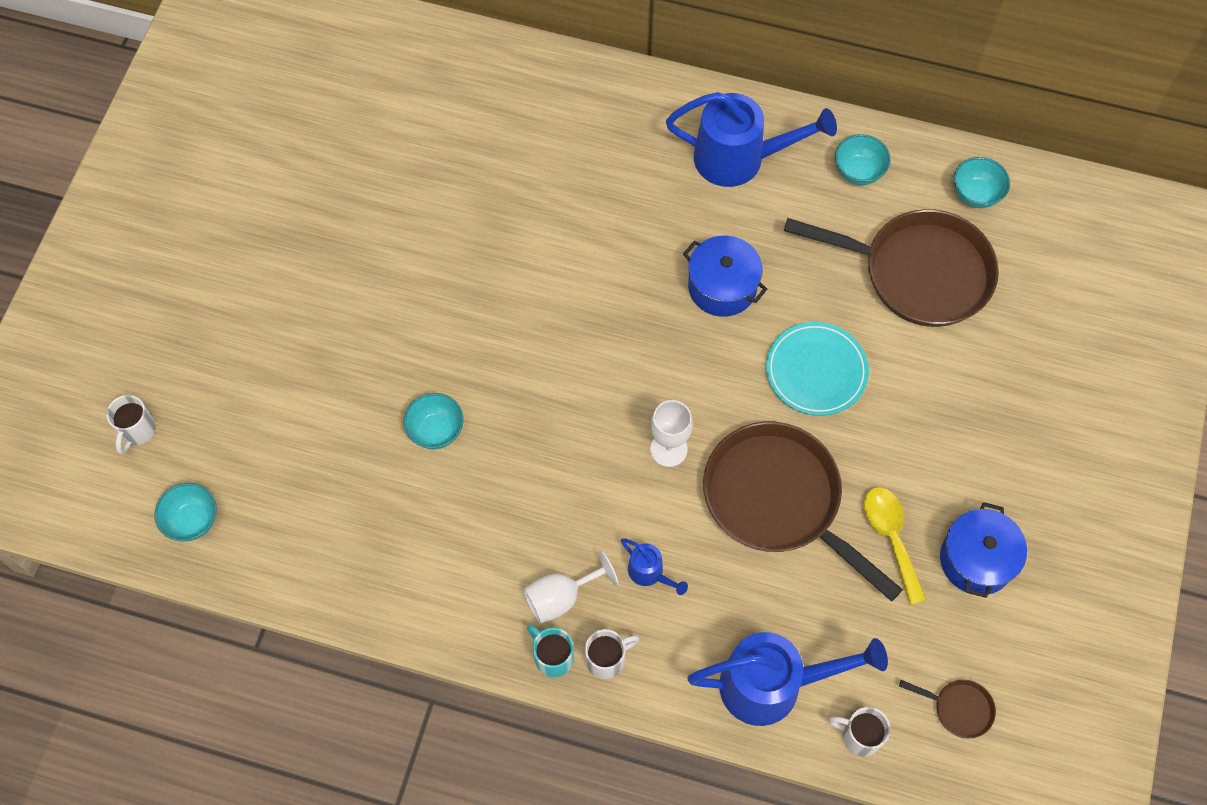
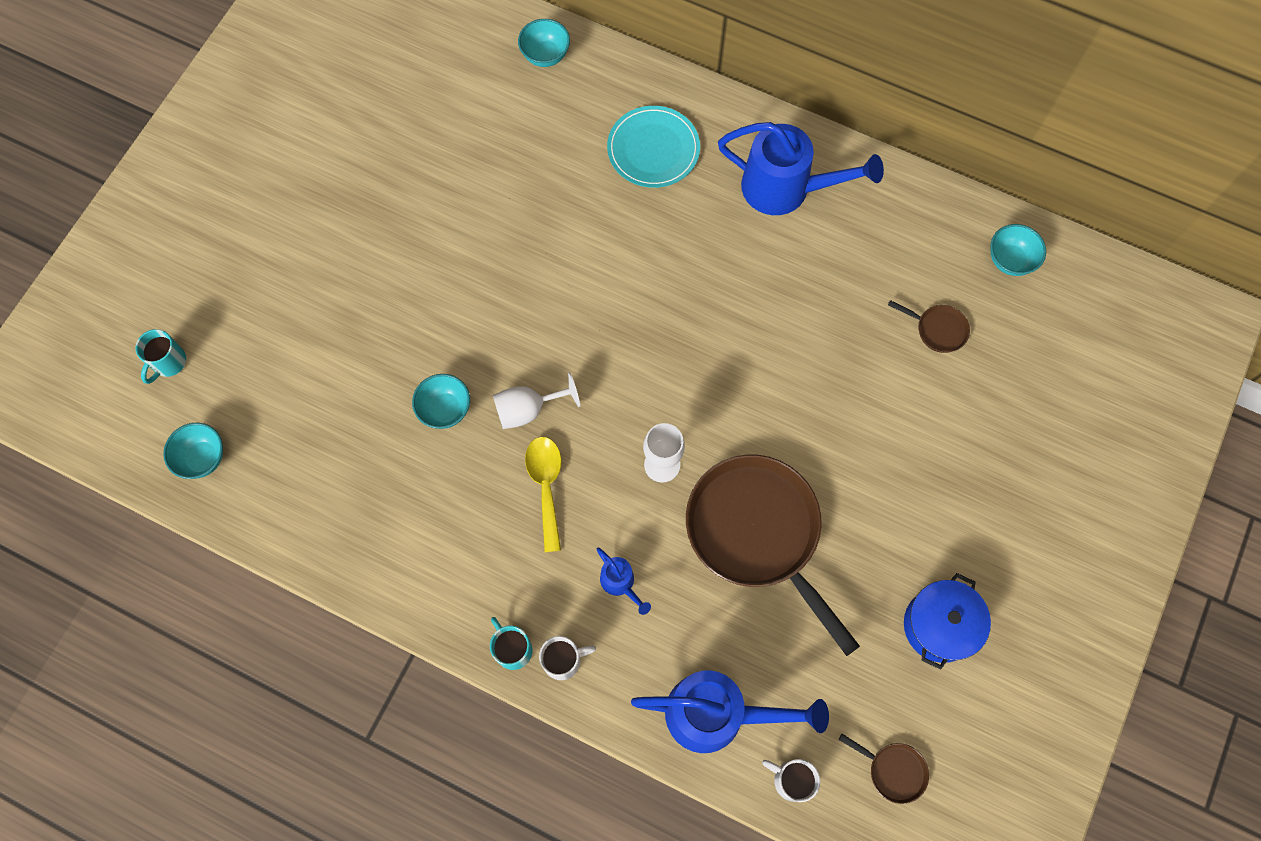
camera: 10 degrees right, 5 degrees up
(137, 430) = (168, 362): white mug -> turquoise mug
(561, 597) = (532, 592): white goblet -> white goblet (528, 409)
(722, 287) = (744, 313): blue pot -> none
(816, 371) = (819, 411): turquoise plate -> turquoise plate (653, 149)
(858, 172) = (899, 220): turquoise bowl -> turquoise bowl (545, 55)
(891, 537) = (860, 588): yellow spoon -> yellow spoon (546, 486)
(918, 272) = (937, 329): brown pan -> brown pan, size x0.40

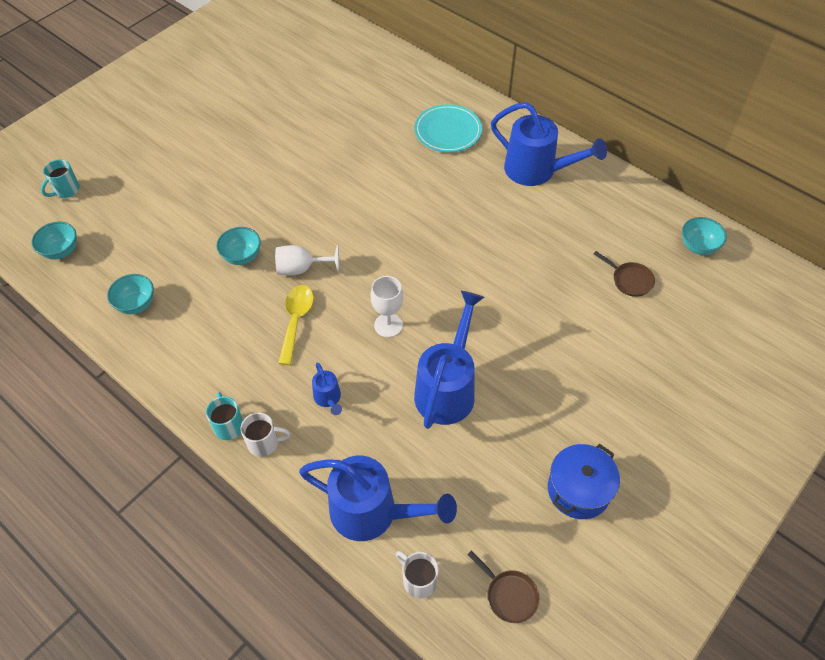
camera: 15 degrees right, 15 degrees down
(545, 55) = (391, 67): turquoise bowl -> turquoise bowl (136, 304)
(758, 533) = (448, 388): brown pan -> blue watering can

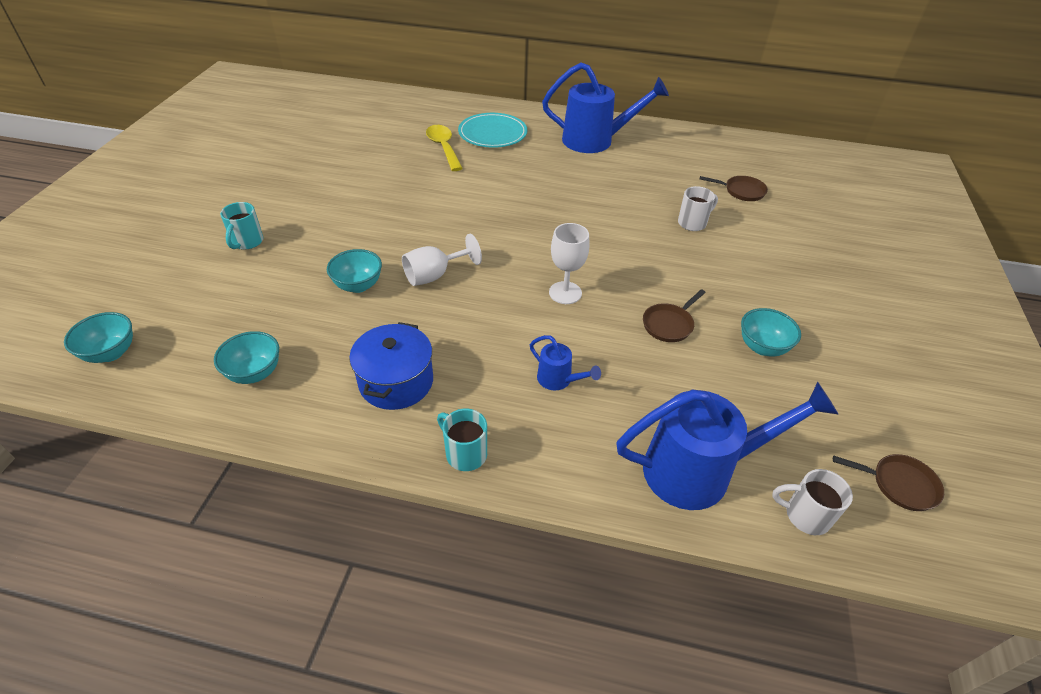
camera: 30 degrees left, 10 degrees down
(66, 190) = (82, 291): turquoise mug -> turquoise mug (247, 242)
(264, 443) = (522, 453): white mug -> white mug (693, 223)
(296, 320) = (465, 322): yellow spoon -> yellow spoon (443, 147)
(448, 388) = (669, 324): blue watering can -> brown pan
(578, 490) = (862, 361): blue pot -> blue pot (396, 382)
(698, 247) = (768, 155): turquoise bowl -> turquoise bowl (762, 347)

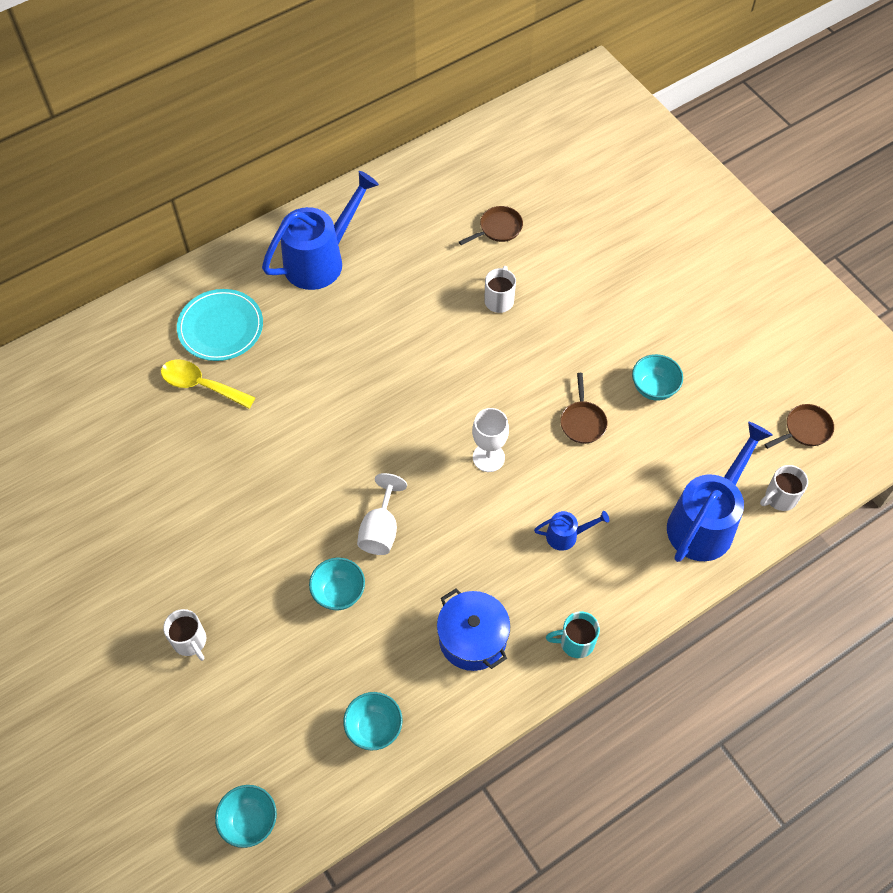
camera: 45 degrees left, 15 degrees up
(247, 242) = (190, 641): turquoise mug -> white mug

